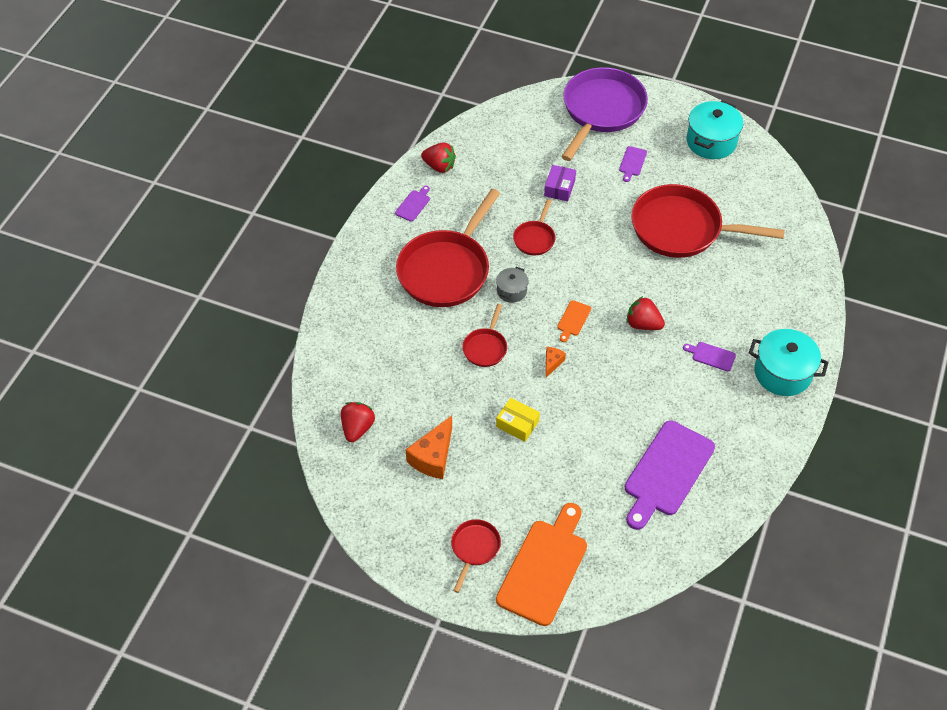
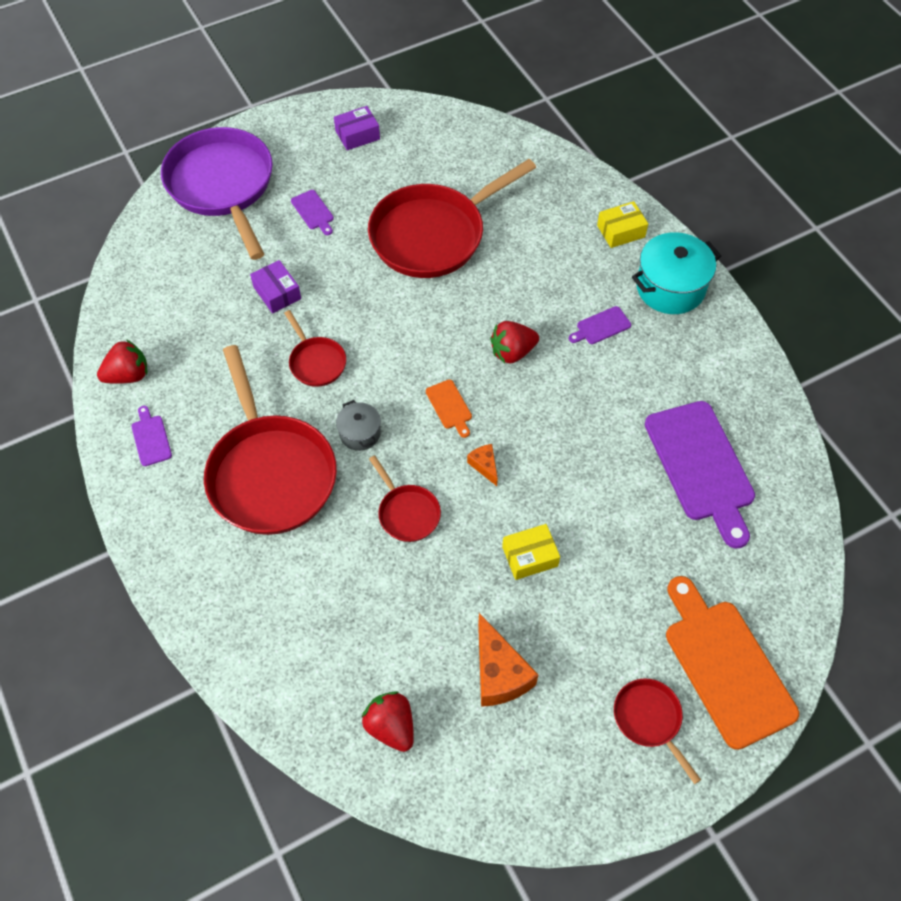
camera: 50 degrees left, 5 degrees up
(711, 141) = (357, 135): turquoise pot -> purple box
(796, 319) = (621, 231): none -> yellow box

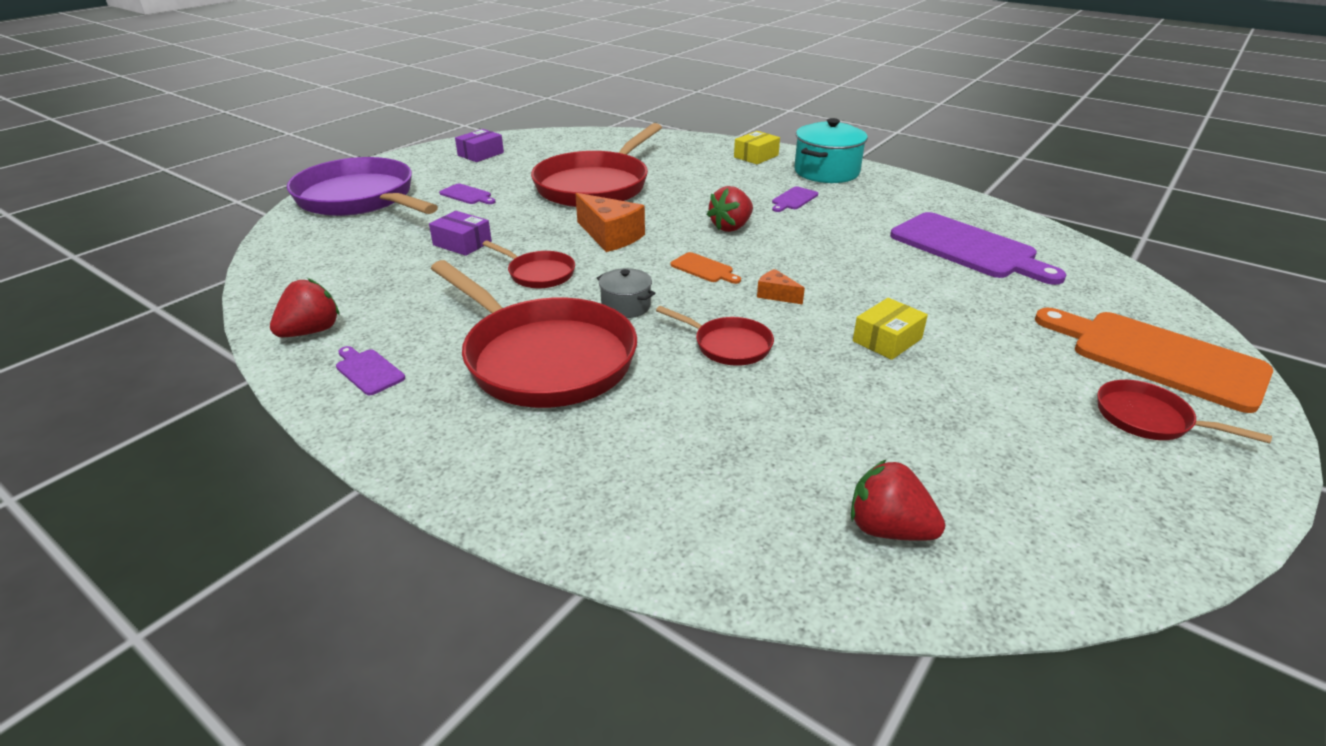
camera: 25 degrees left, 25 degrees down
(499, 673) = (957, 435): orange cheese -> orange cheese (610, 236)

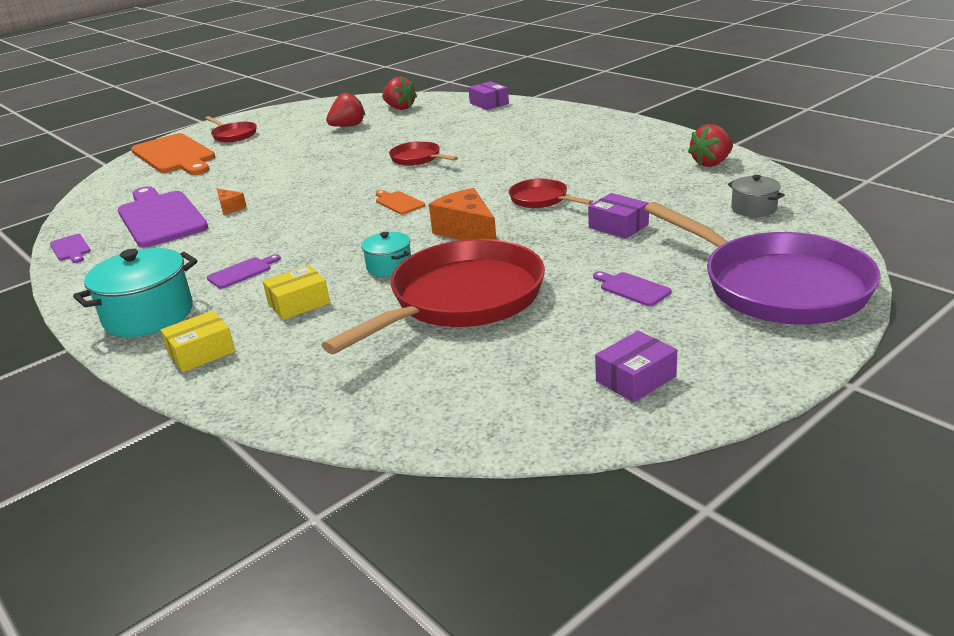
camera: 165 degrees left, 5 degrees down
(368, 371) = (654, 146): purple cutting board -> purple cutting board (70, 249)
(543, 358) = (540, 152): red pan -> none
(626, 306) = (475, 178): grey pot -> grey pot (754, 209)
(667, 206) = (389, 266): none -> turquoise pot
(674, 545) = (489, 103): none -> purple box
(731, 227) = (342, 239): red strawberry -> red strawberry (348, 126)
(776, 295) = (358, 185): orange cheese -> orange cheese (230, 208)
(887, 340) = (315, 162): yellow box -> yellow box (299, 303)

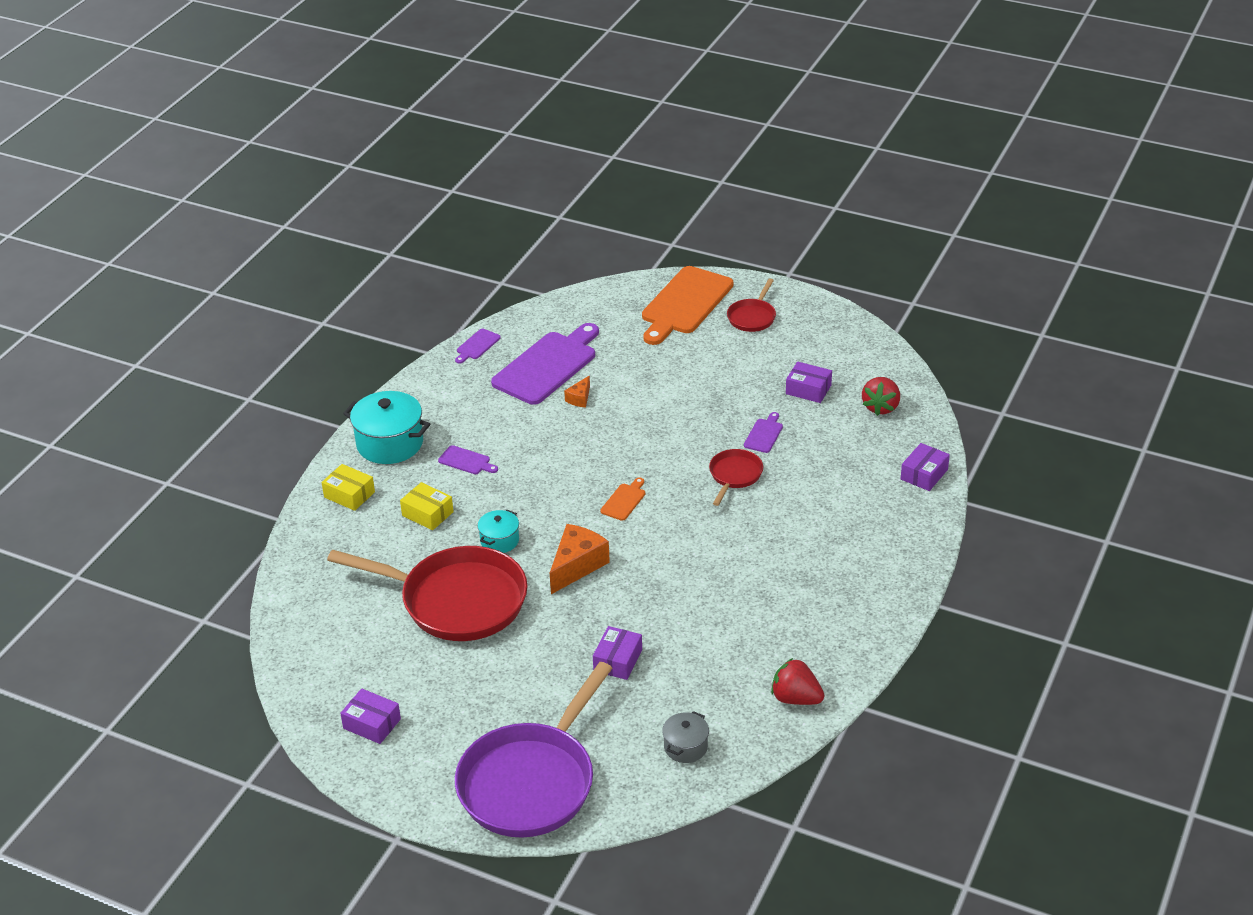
camera: 65 degrees right, 10 degrees up
(348, 126) = (808, 389): red strawberry -> purple box
(541, 199) = (661, 594): red pan -> none
(632, 288) = (502, 694): purple cutting board -> purple cutting board (764, 434)

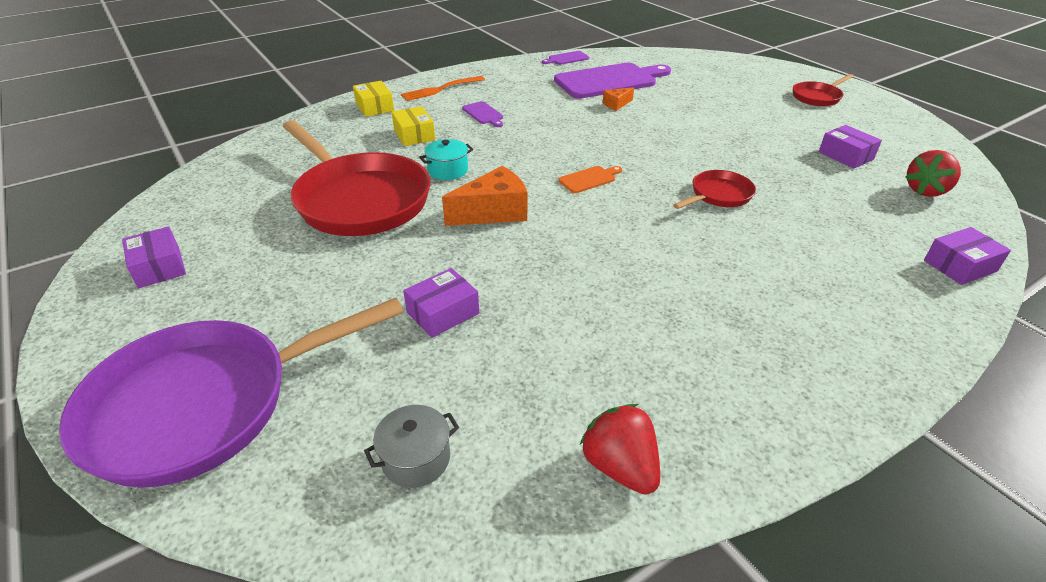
camera: 30 degrees right, 0 degrees up
(390, 443) = (441, 89): turquoise pot -> orange fork
(685, 303) = (759, 76): orange cutting board -> none
(764, 434) = (774, 174): purple cutting board -> none

